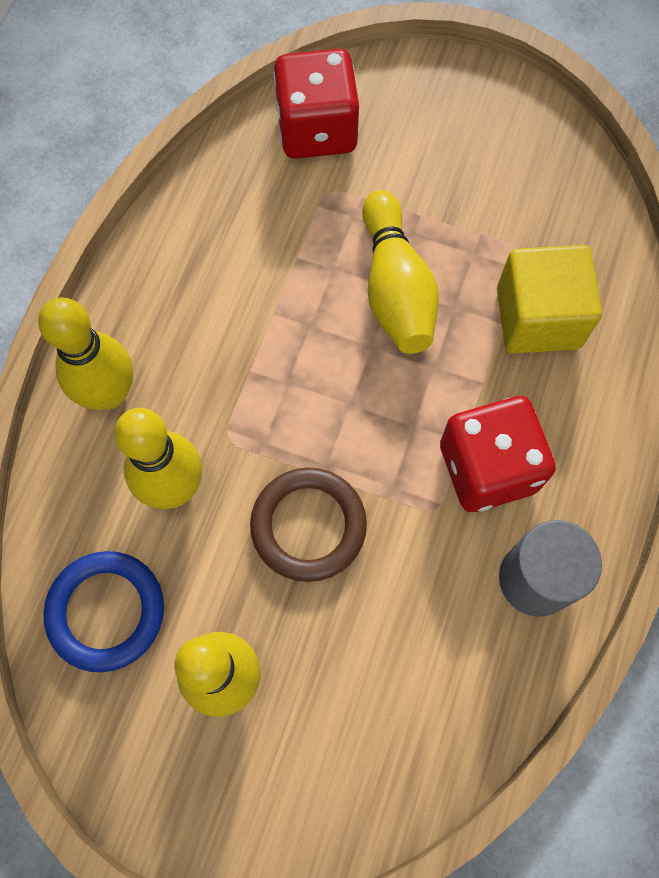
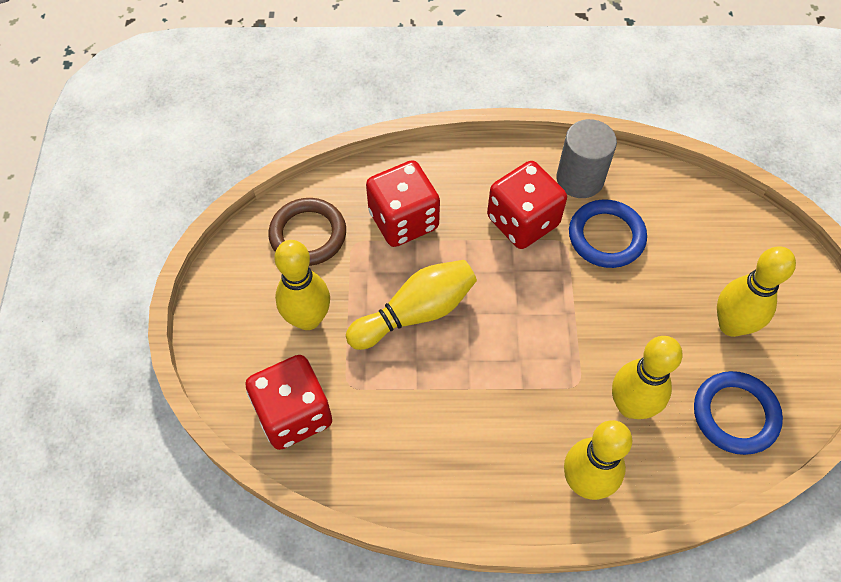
camera: 110 degrees left, 10 degrees down
(308, 526) = (612, 311): brown ring -> brown ring (308, 235)
(425, 571) = (606, 236): none -> blue ring
(430, 173) = (308, 319): none -> yellow bowling pin
(538, 318) = (403, 220): yellow cube -> red dice

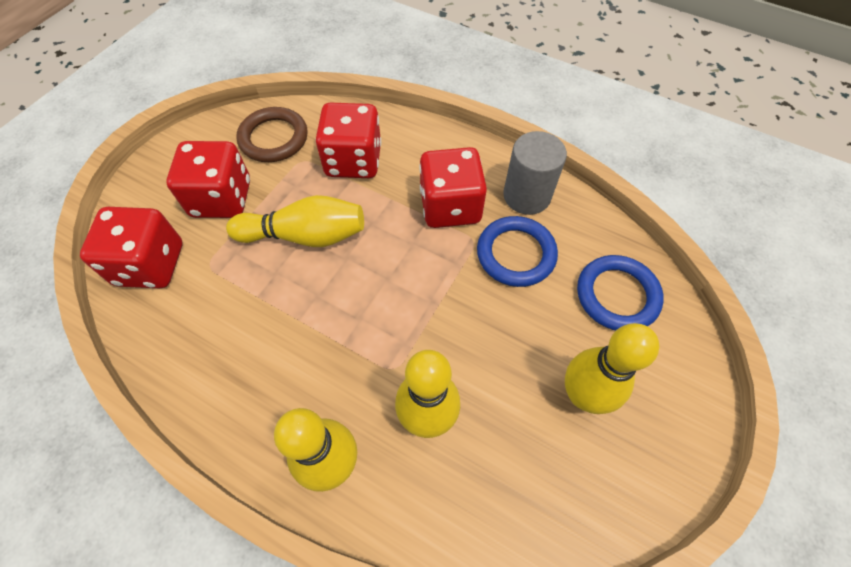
camera: 30 degrees right, 0 degrees up
(308, 319) = (222, 199): yellow bowling pin -> red dice
(735, 414) = (526, 486): blue ring -> blue ring (617, 295)

